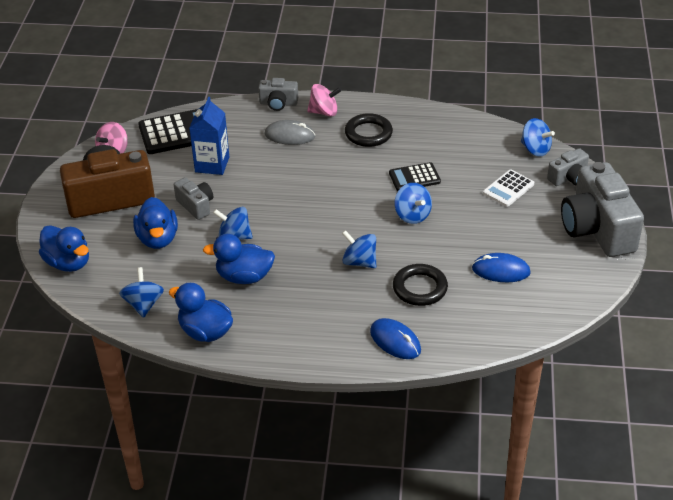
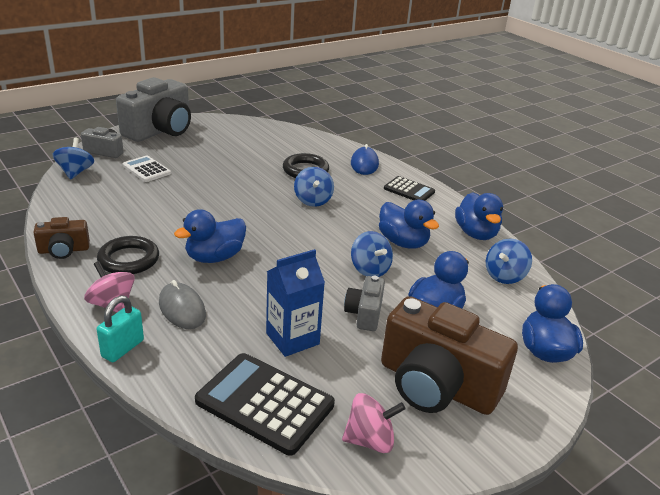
camera: 135 degrees left, 10 degrees down
(278, 103) = (123, 348): grey camera -> turquoise padlock
(331, 170) = (214, 257): none -> blue duck
(409, 111) = (64, 250): none -> brown camera
(412, 215) = (229, 197): blue spinning top -> none
(414, 177) = (176, 212): black calculator -> black calculator (409, 190)
(501, 270) = (247, 149): blue mouse -> none
(508, 189) = (146, 169): white calculator -> white calculator turned 135 degrees counterclockwise

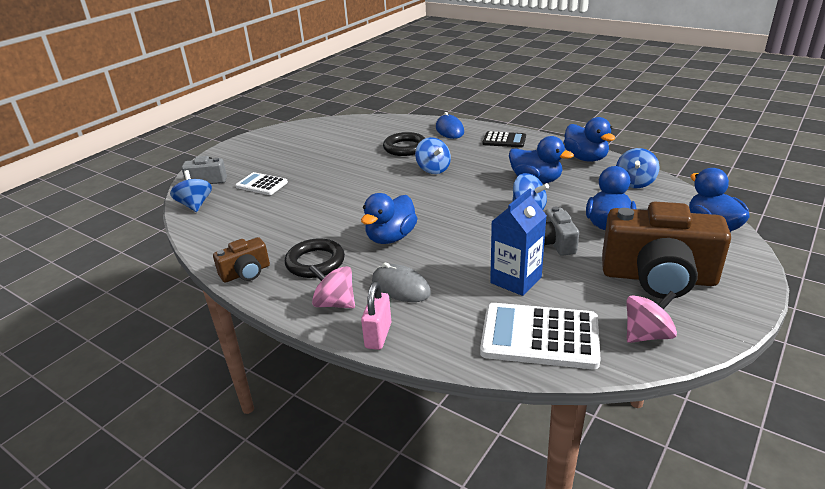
camera: 15 degrees left, 0 degrees up
(123, 348) = (378, 335): turquoise padlock -> pink padlock
(160, 130) = (244, 149): grey camera -> none
(264, 403) = (539, 337): black calculator -> white calculator

